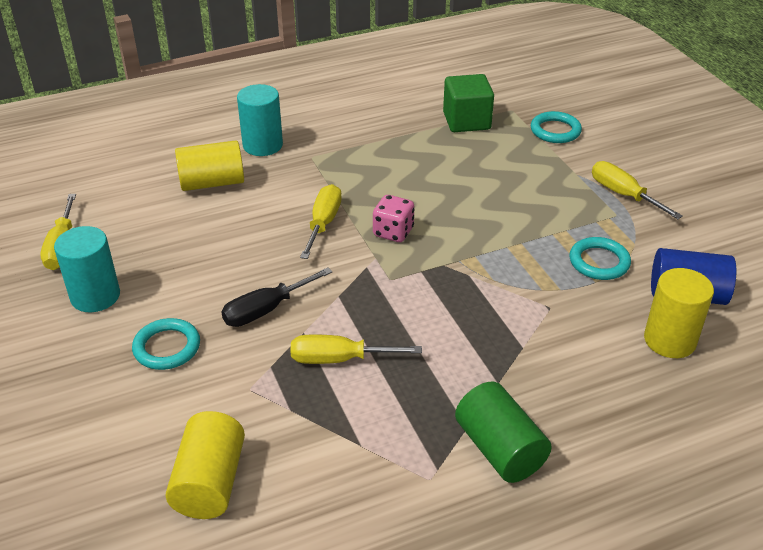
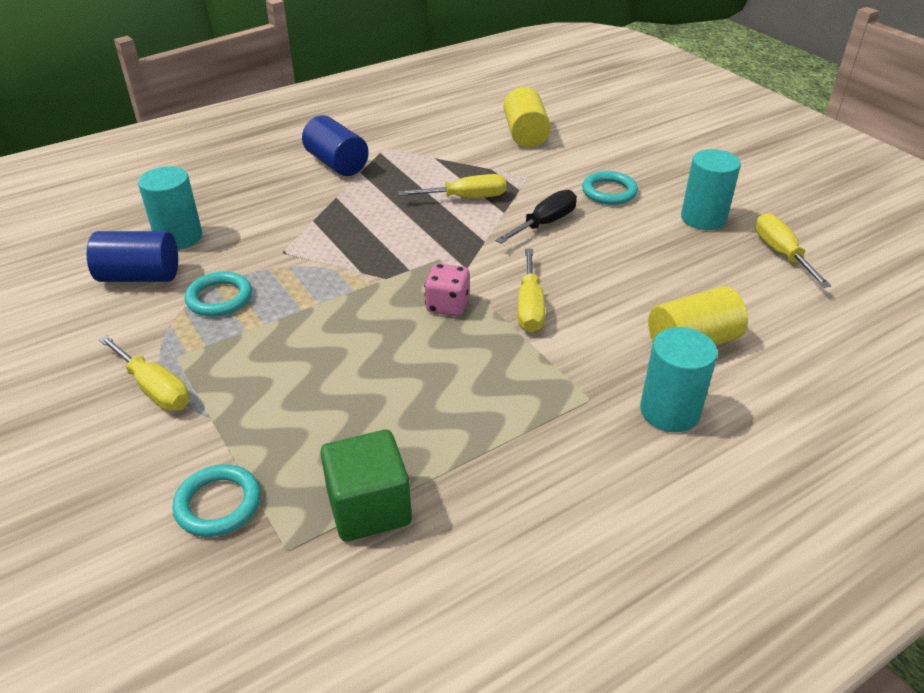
camera: 170 degrees right, 0 degrees up
(499, 449) = (337, 163): green cylinder -> blue cylinder
(669, 340) = (179, 237): yellow cylinder -> turquoise cylinder

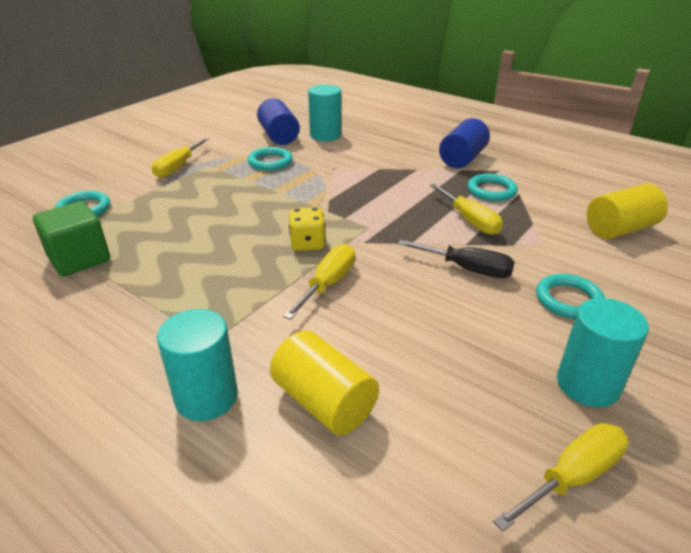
camera: 70 degrees right, 5 degrees down
(419, 169) = (491, 191): none -> turquoise ring
(447, 305) = (307, 243): pink dice -> yellow dice
(529, 307) = (328, 284): yellow screwdriver -> yellow screwdriver turned 135 degrees clockwise

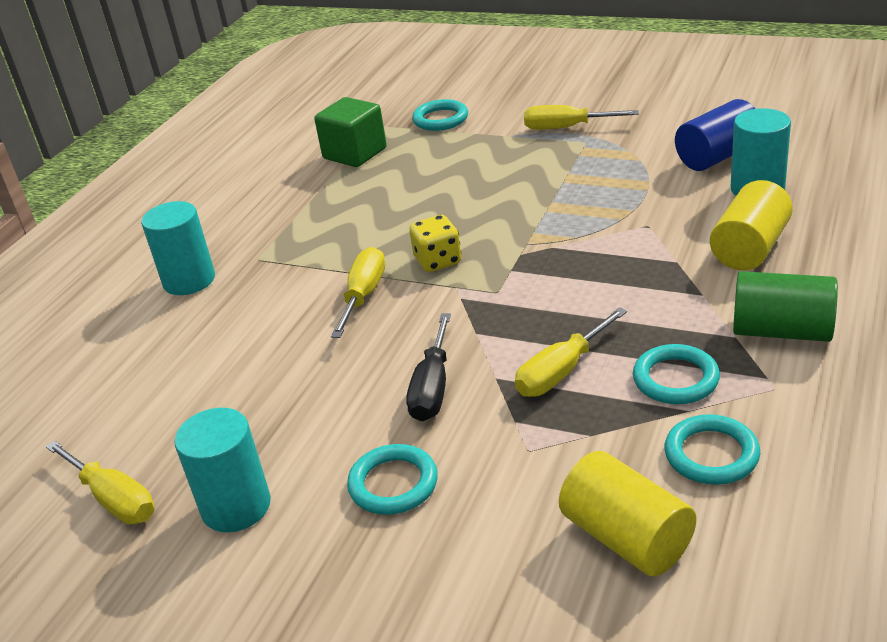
camera: 80 degrees right, 0 degrees up
(270, 162) = (627, 177): turquoise ring -> turquoise ring (711, 454)
(324, 402) = (190, 339): yellow cylinder -> yellow cylinder (750, 248)
(328, 284) = (363, 295): yellow screwdriver -> yellow screwdriver turned 90 degrees counterclockwise
(462, 159) = (781, 331): blue cylinder -> green cylinder

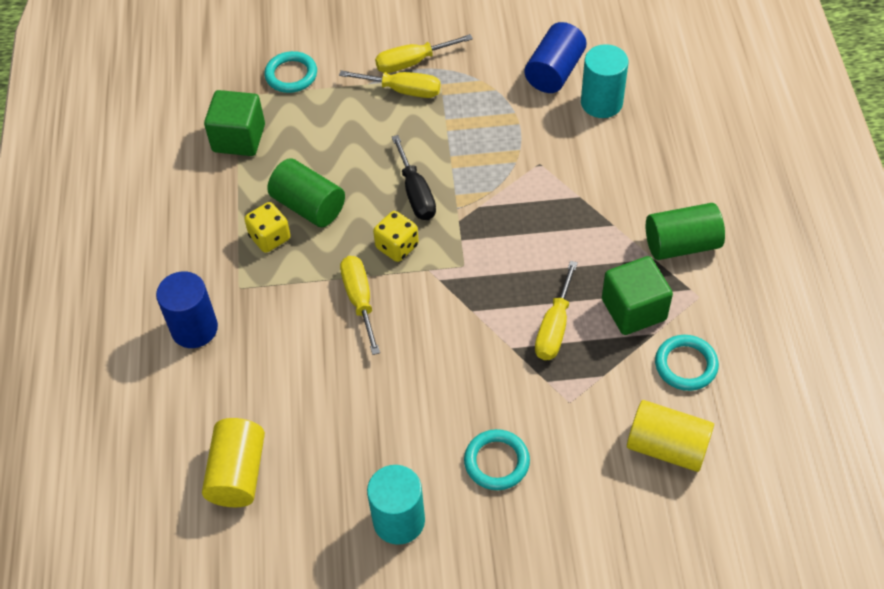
camera: 30 degrees left, 20 degrees up
(114, 499) = (302, 549): yellow screwdriver -> yellow screwdriver (403, 90)
(189, 280) = (194, 328): turquoise cylinder -> blue cylinder
(319, 228) = (270, 237): none -> yellow dice
(376, 212) = (309, 206): none -> green cylinder
(432, 388) = (472, 372): black screwdriver -> black screwdriver (416, 193)
(675, 379) = (633, 309): turquoise ring -> green cube
(750, 248) = (625, 169): yellow cylinder -> yellow cylinder (238, 473)

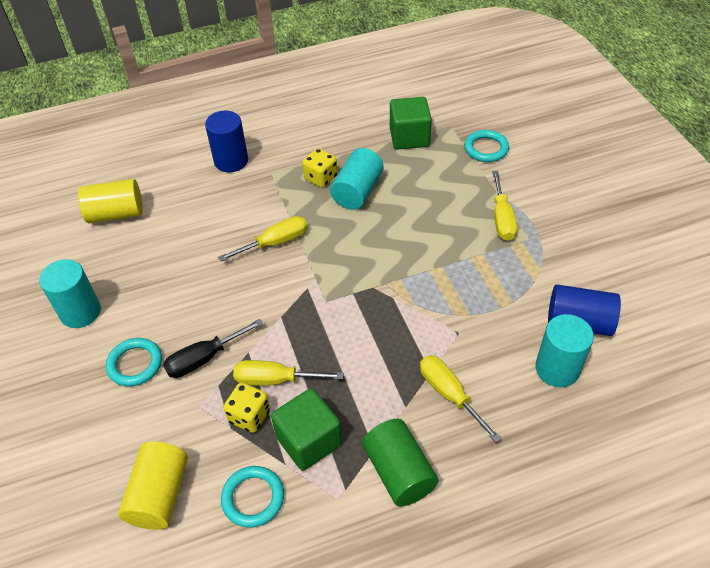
camera: 75 degrees right, 5 degrees down
(309, 206) = (357, 191): green cylinder -> turquoise cylinder
(397, 246) = (333, 253): yellow dice -> yellow dice (249, 416)
(412, 62) = (537, 217): yellow screwdriver -> yellow screwdriver (449, 394)
(416, 193) = (392, 252): black screwdriver -> black screwdriver (204, 358)

